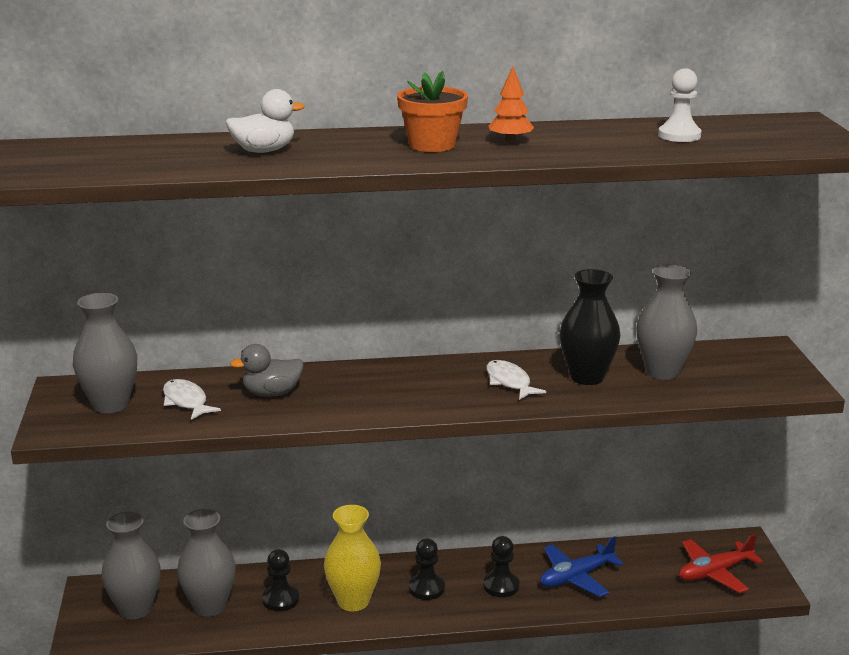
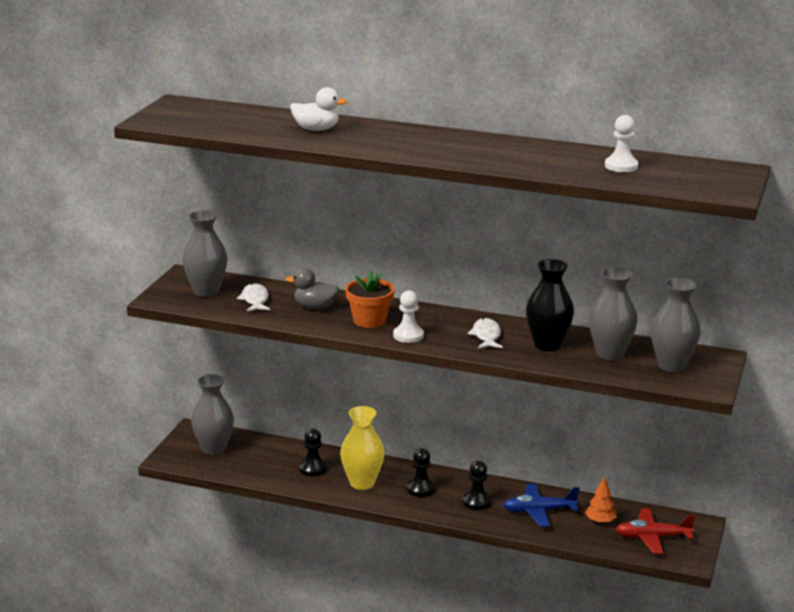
camera: 25 degrees right, 0 degrees up
(210, 606) = (262, 460): grey vase -> grey vase (672, 365)
(420, 404) = (408, 336): none -> white pawn
(432, 145) = (432, 143): orange flower pot -> orange flower pot (369, 320)
(510, 141) = (491, 149): orange tree -> orange tree (600, 521)

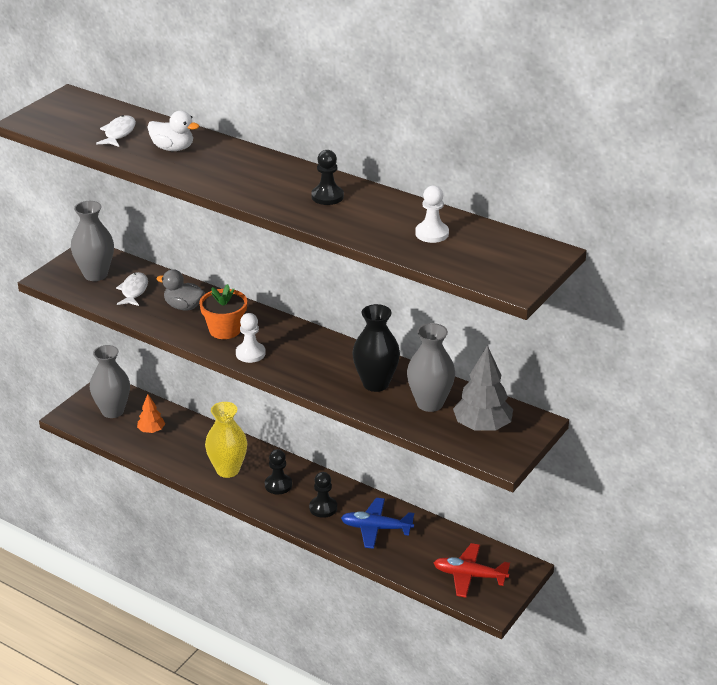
camera: 15 degrees right, 10 degrees up
(313, 468) = (191, 447): black pawn -> black pawn (327, 196)
(486, 336) = (324, 364): white fish -> white fish (119, 133)
(600, 521) = (428, 549): orange tree -> orange tree (151, 430)
(672, 365) = (482, 426): grey vase -> grey tree

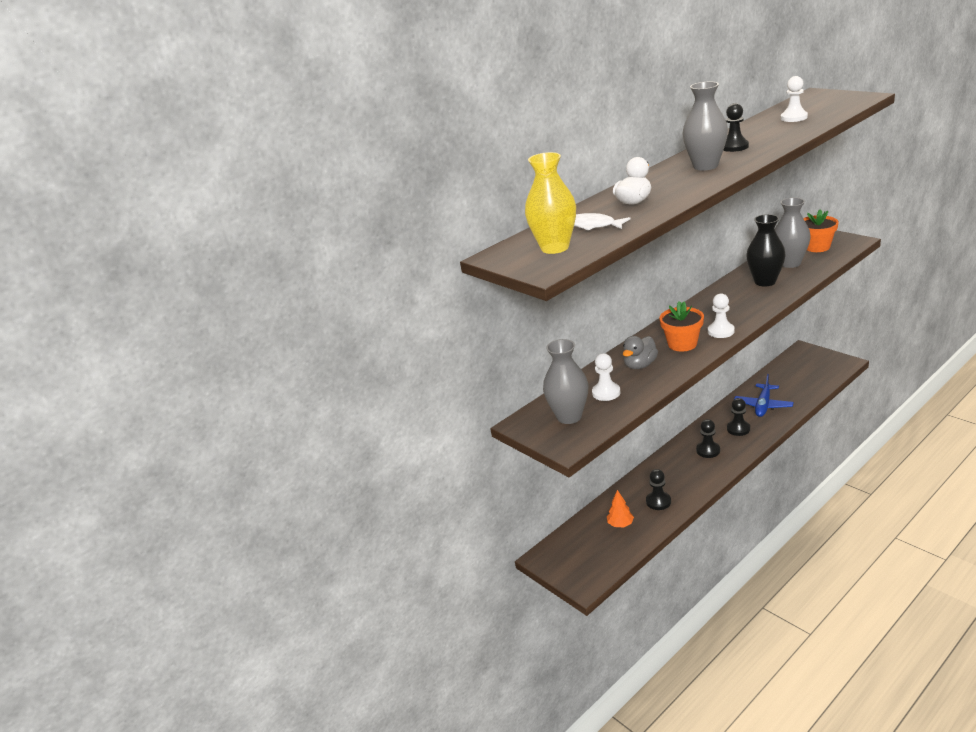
camera: 70 degrees left, 5 degrees down
(112, 411) = (584, 551): grey vase -> grey vase (705, 166)
(134, 291) = (606, 393): white fish -> white pawn
(187, 453) = (658, 501): none -> black pawn
(228, 470) = (685, 477): yellow vase -> yellow vase (555, 248)
(469, 575) = (814, 369): red plane -> none
(482, 426) = (817, 247): grey tree -> orange flower pot

